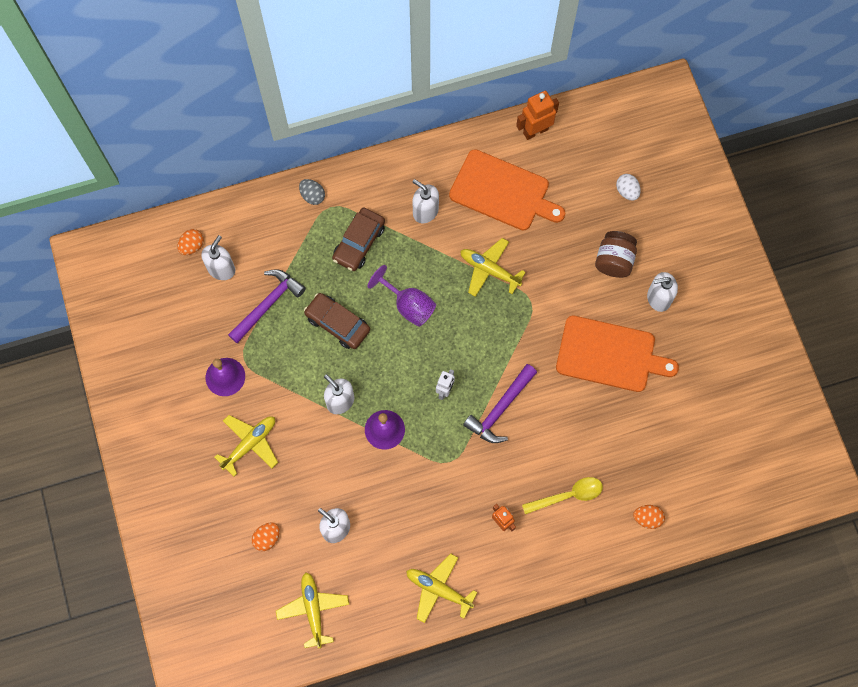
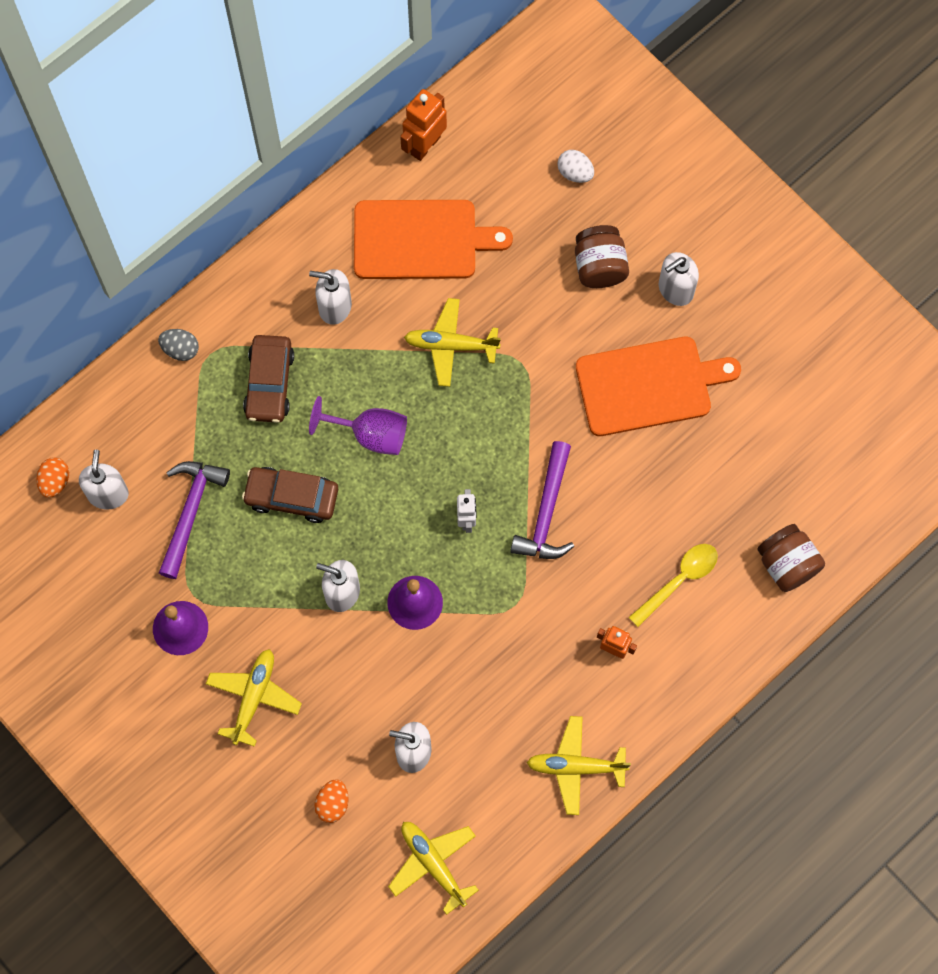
camera: 25 degrees left, 0 degrees up
(647, 518) = (787, 564): orange egg -> brown jar

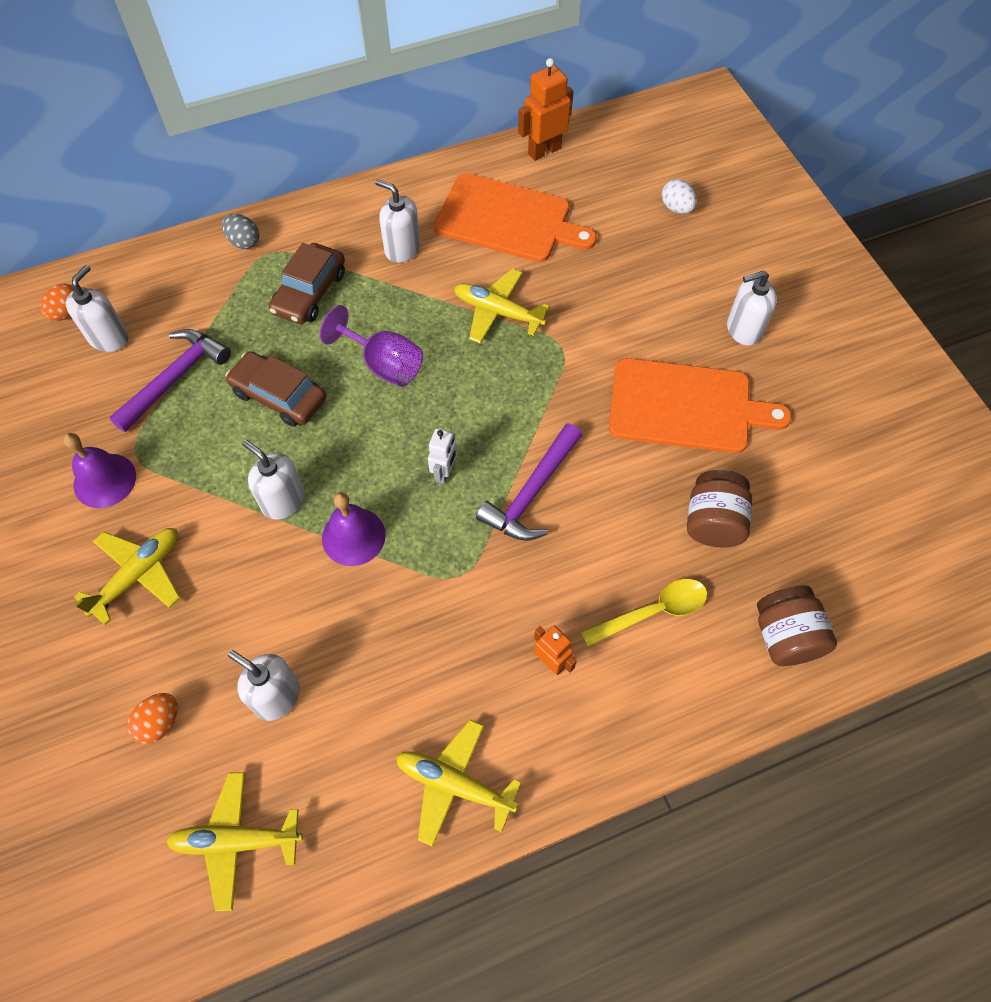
camera: 20 degrees right, 10 degrees down
(433, 864) = (236, 840): yellow plane -> yellow plane turned 75 degrees counterclockwise
(599, 266) = (672, 289): brown jar -> brown jar (713, 522)

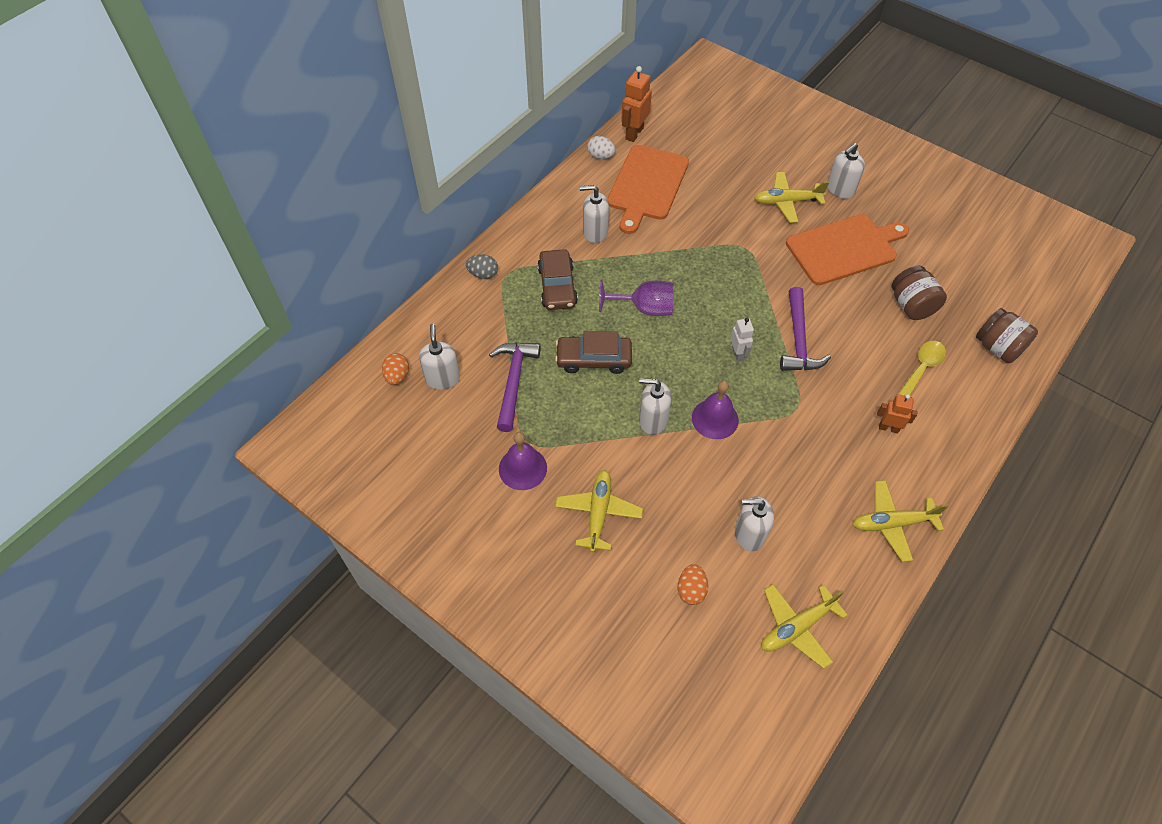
camera: 30 degrees left, 5 degrees down
(498, 312) = (689, 244): yellow plane -> yellow plane (786, 202)
(507, 219) = (647, 185): orange cutting board -> orange cutting board turned 120 degrees clockwise
(676, 208) = (744, 135): white egg -> white egg (600, 156)

